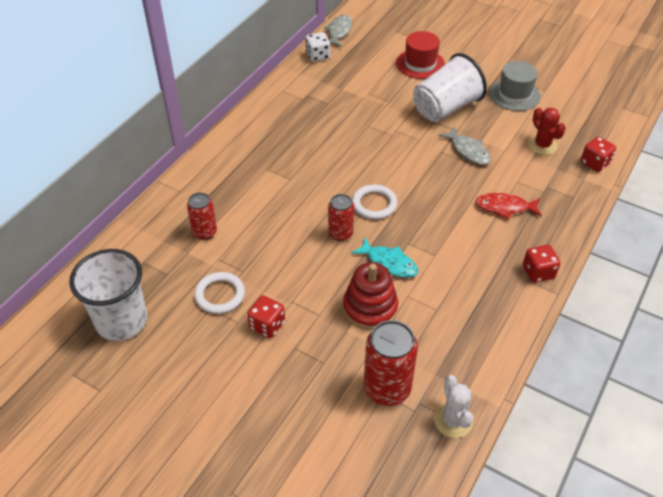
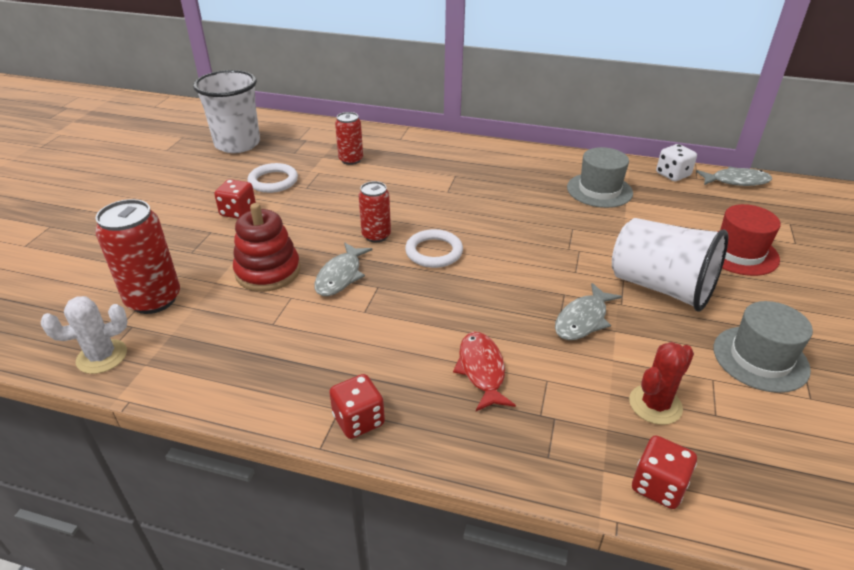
camera: 75 degrees right, 10 degrees down
(324, 97) = (599, 190): none -> grey hat
(389, 263) = (340, 276): turquoise fish -> grey fish

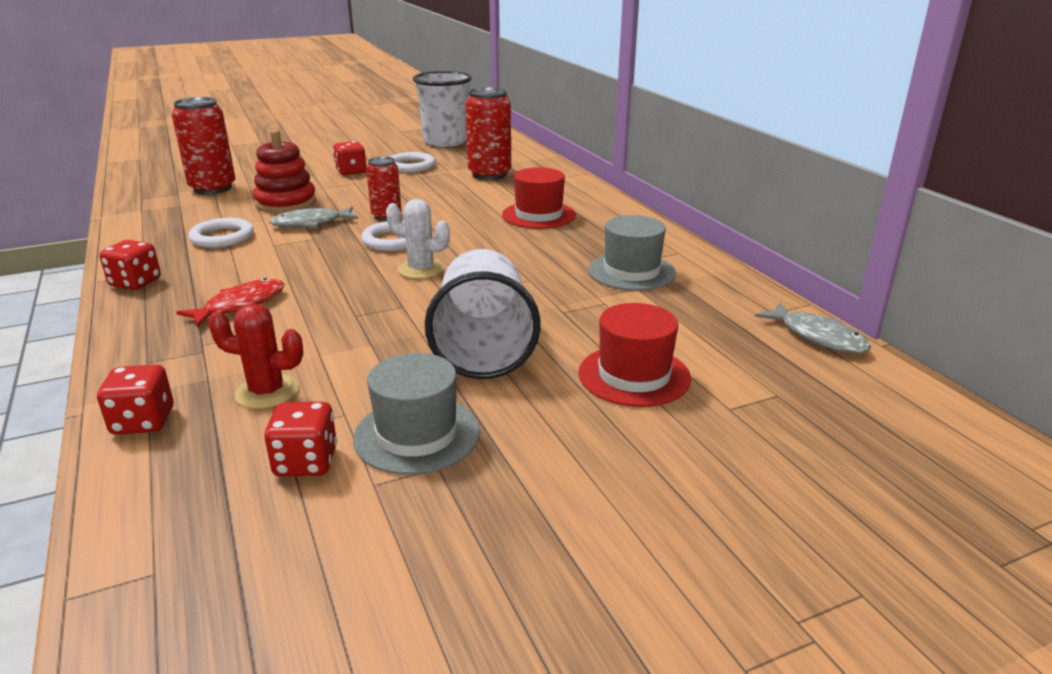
camera: 50 degrees right, 10 degrees down
(102, 357) = (138, 198): white cactus -> white cactus (421, 269)
(307, 334) = (222, 237): none -> white ring
(351, 160) = (489, 174): red can -> red can, size x1.65
(464, 177) = (538, 215): none -> red hat
(583, 319) = (370, 325): grey fish -> none
(672, 175) = (749, 298): white dice -> none
(769, 418) = (306, 462): none -> red dice

